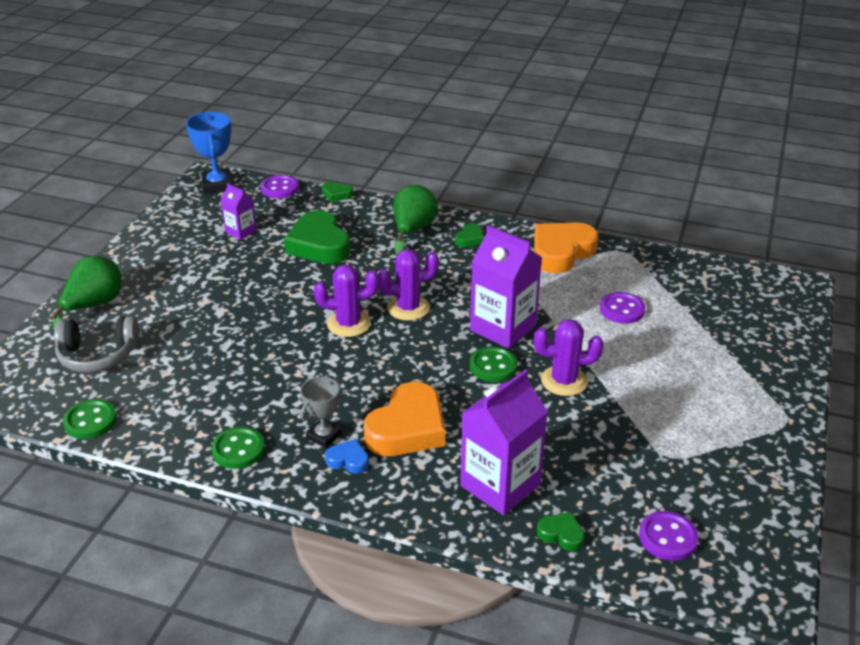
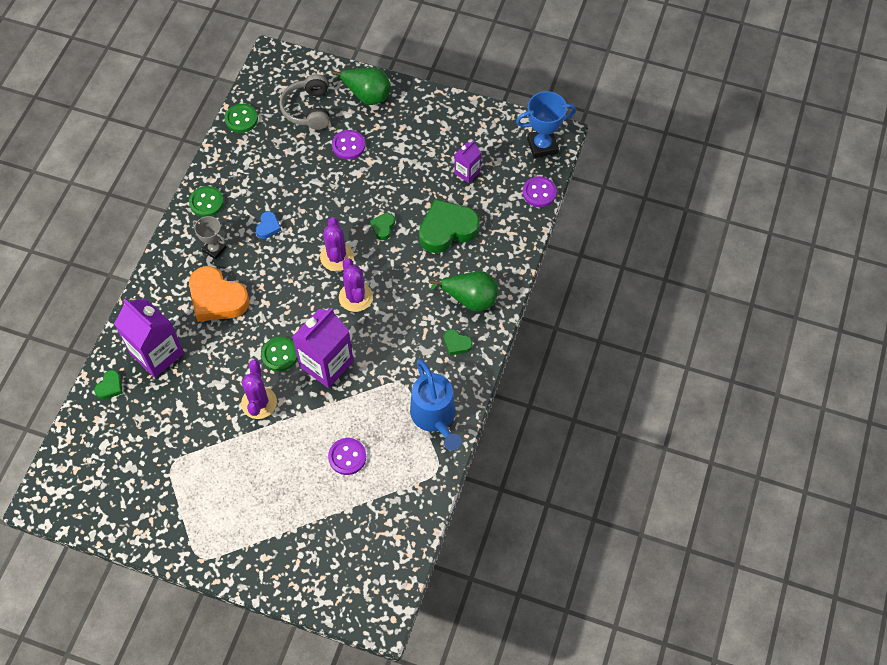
camera: 90 degrees right, 25 degrees up
(337, 194) = (530, 237): green heart -> green heart (383, 227)
(348, 460) = (190, 265): blue heart -> blue heart (268, 227)
(561, 252) = (435, 417): orange heart -> blue watering can
(668, 537) = (98, 450): purple button -> purple button (348, 145)

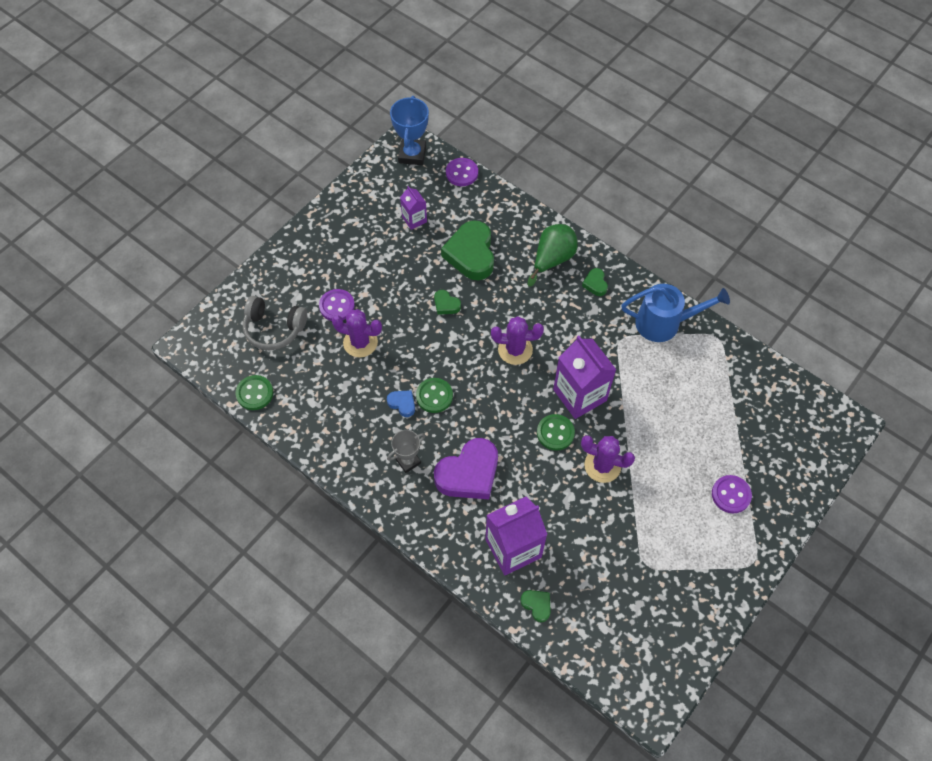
camera: 70 degrees left, 0 degrees up
(206, 202) = (346, 454): green button -> green button (434, 396)
(217, 298) = (469, 473): orange heart -> purple heart
(337, 257) = (463, 353): purple cactus -> purple cactus (360, 342)
(347, 457) = (683, 405): purple button -> purple button (731, 495)
(366, 95) = (283, 273): green pear -> none
(456, 344) = (595, 284): green heart -> green heart turned 120 degrees clockwise

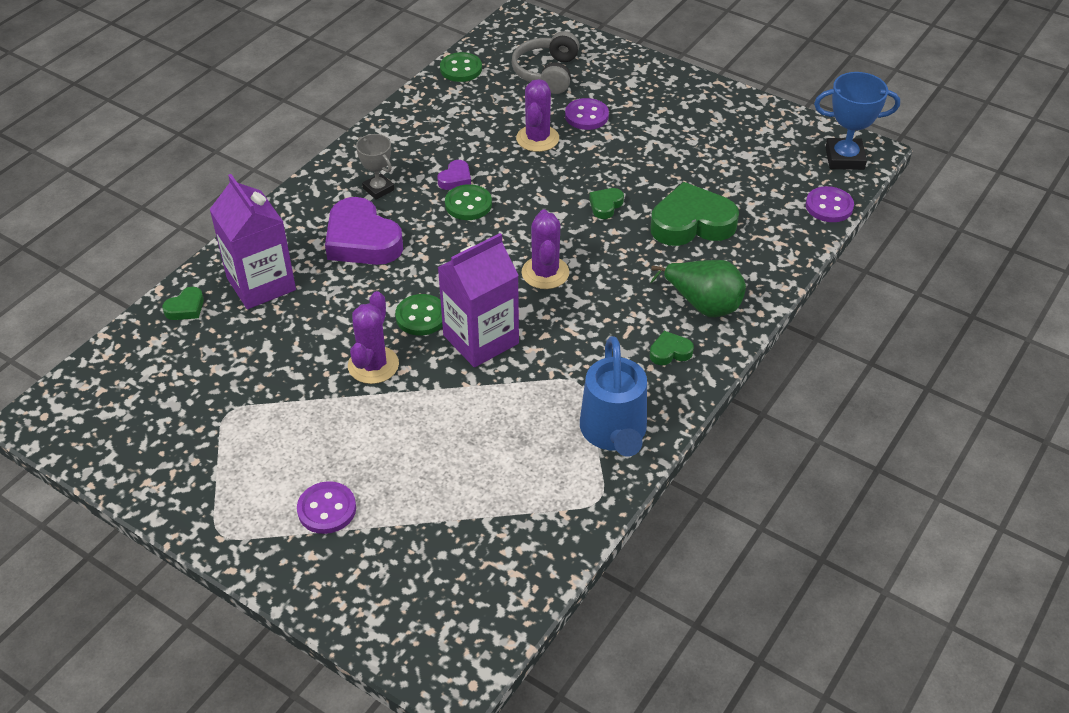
camera: 85 degrees right, 15 degrees down
(402, 404) = (455, 179): blue heart -> purple heart
(414, 219) = (735, 168): purple carton -> none

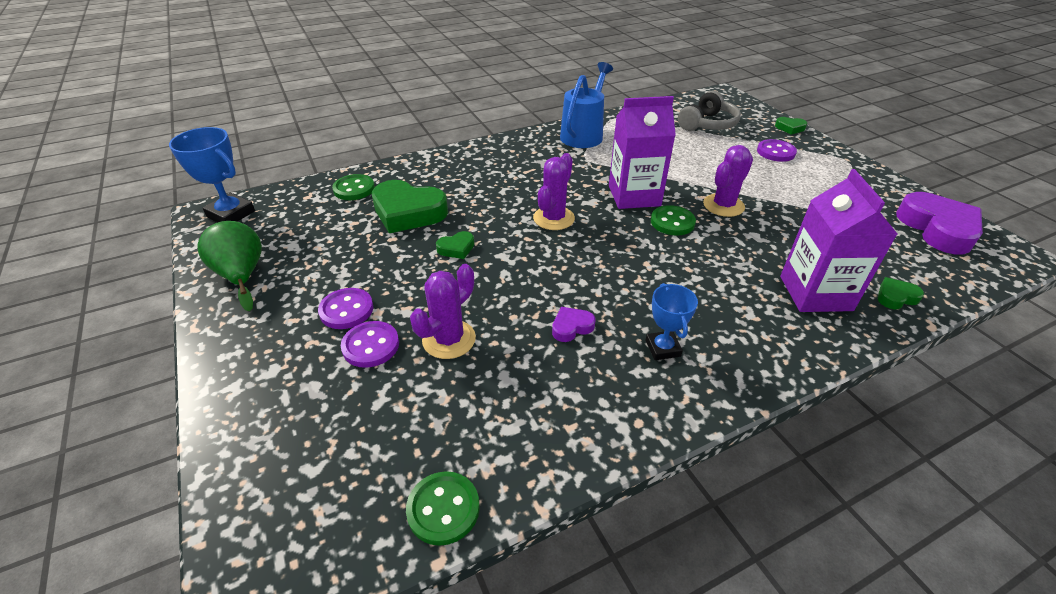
camera: 150 degrees left, 5 degrees down
(362, 240) = (701, 299): purple heart -> purple heart (937, 229)
(378, 189) = (662, 348): grey trophy -> blue trophy
(468, 204) = (576, 295): green button -> green button (354, 189)
(547, 73) = (342, 436): grey headphones -> grey headphones (707, 124)
(670, 352) = (514, 154): green heart -> green heart (790, 128)
(703, 304) = (465, 167): green pear -> green pear (242, 275)
(829, 206) = (301, 189): purple button -> purple button (346, 310)

